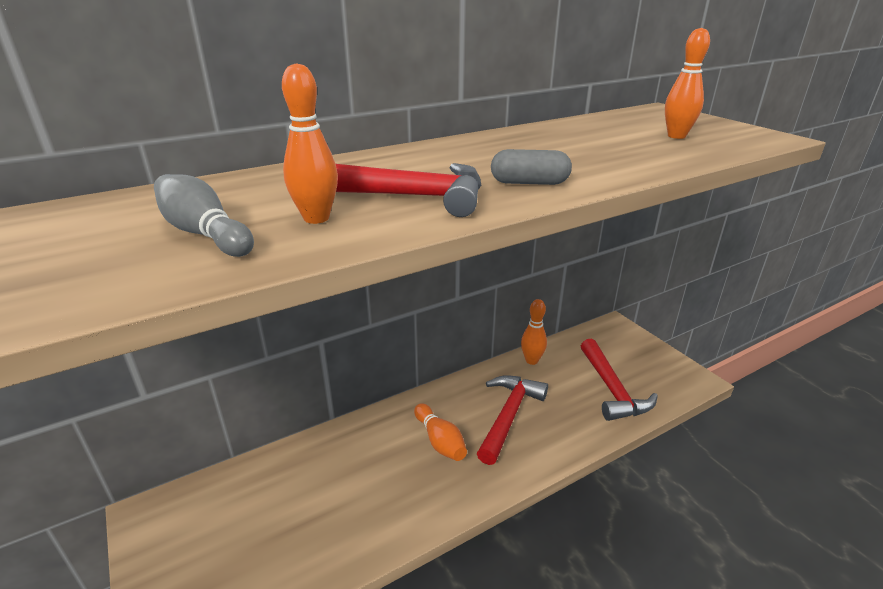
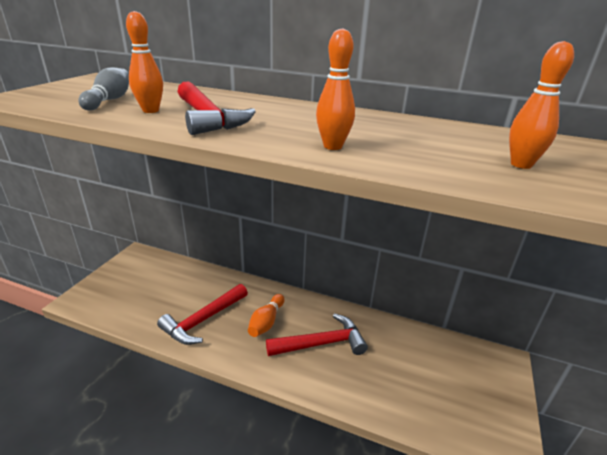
camera: 50 degrees right, 0 degrees up
(529, 183) = (282, 138): grey capsule -> none
(531, 360) = (392, 328): orange bowling pin -> orange bowling pin (333, 146)
(612, 389) = (418, 392): red hammer -> red hammer (203, 320)

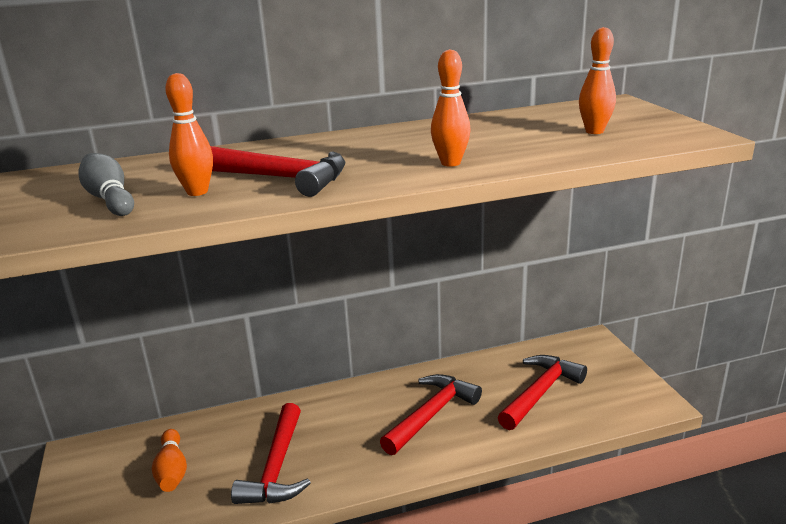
camera: 35 degrees left, 5 degrees down
(266, 322) = (352, 428): orange bowling pin -> orange bowling pin (172, 471)
(415, 377) = (540, 392): none -> red hammer

